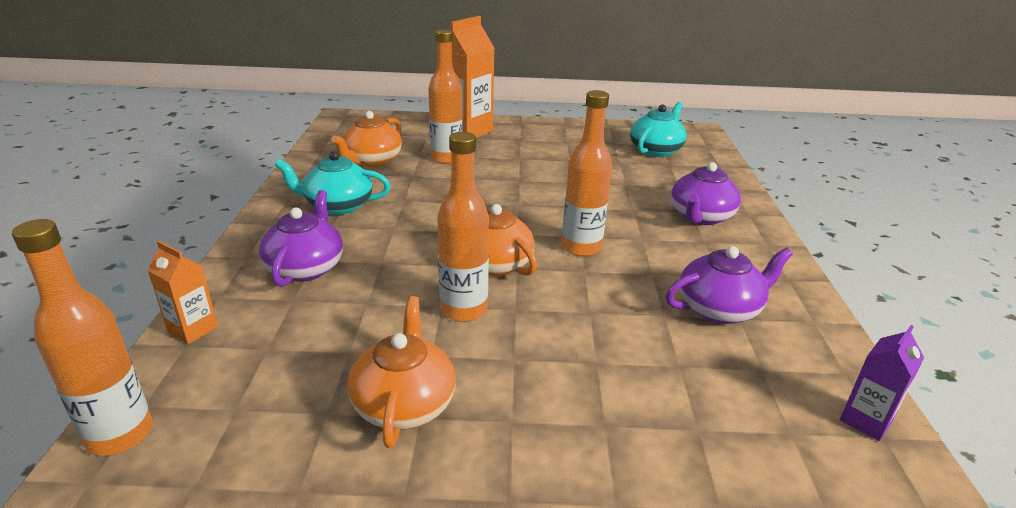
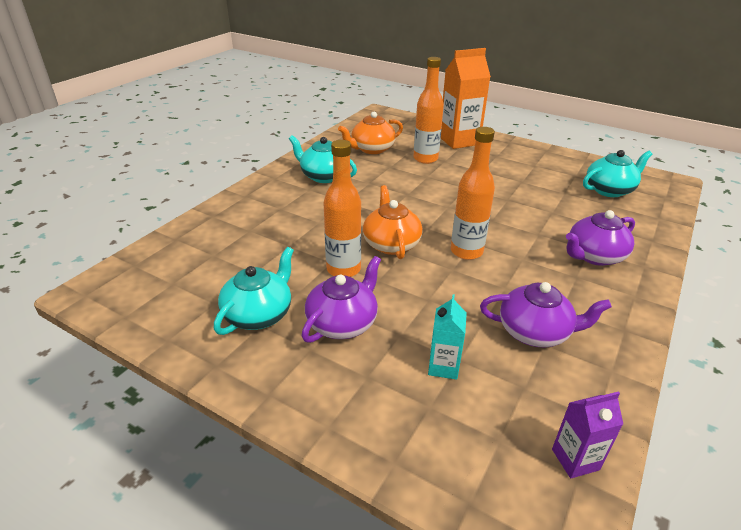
camera: 30 degrees right, 5 degrees up
(120, 435) = (113, 277): orange bottle -> none
(193, 329) = (186, 231): orange carton -> none
(306, 267) = (272, 212): purple teapot -> purple teapot (343, 323)
(404, 403) = (259, 314): orange teapot -> turquoise teapot
(671, 379) = (443, 366): none -> turquoise carton

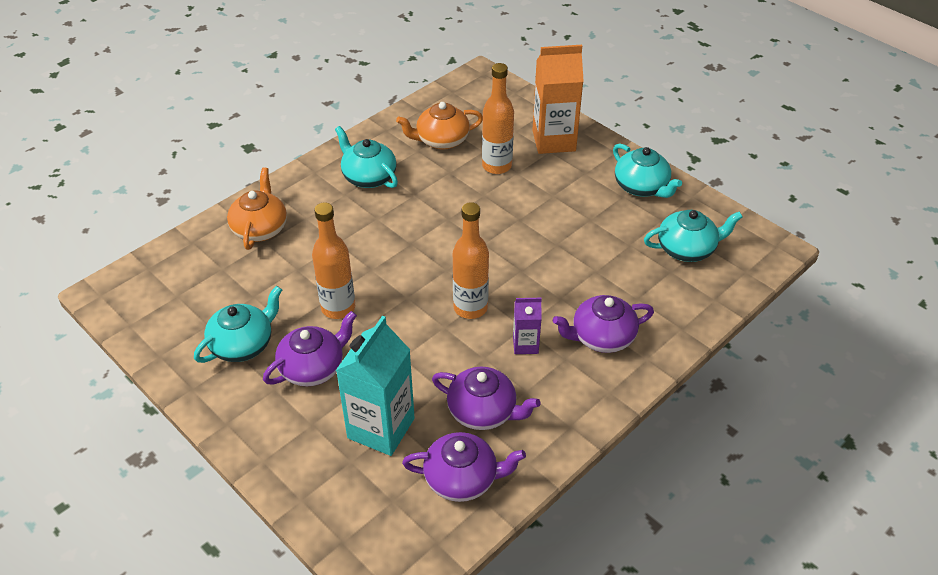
camera: 15 degrees right, 10 degrees up
(391, 244) = (398, 284): orange teapot -> orange teapot (260, 228)
(443, 366) = (381, 428): turquoise carton -> turquoise carton, size x1.94
(544, 159) = (642, 187): none -> turquoise teapot
(558, 400) = (462, 478): none -> purple teapot
(575, 459) = (443, 529): purple carton -> purple carton (525, 345)

